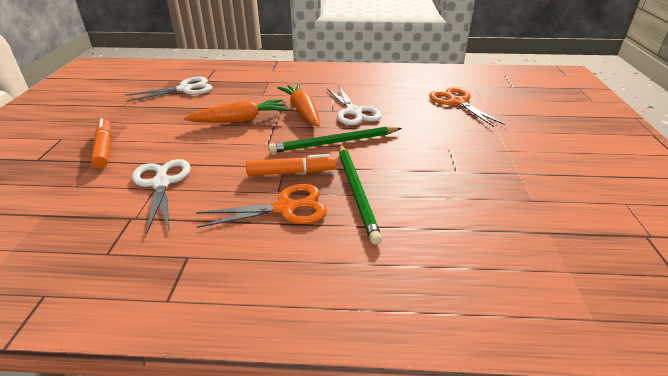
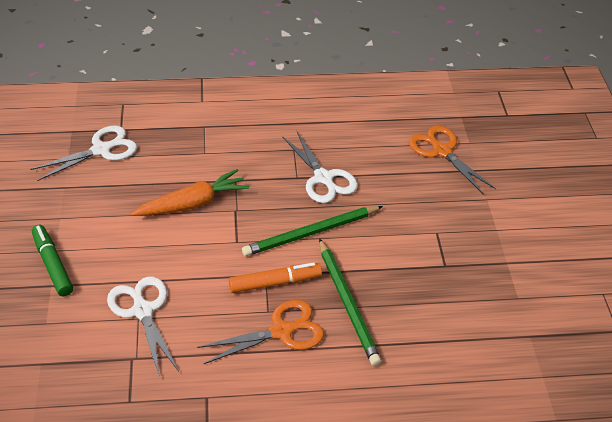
camera: 10 degrees left, 10 degrees up
(104, 148) = (53, 265): orange marker -> green marker
(302, 111) = (262, 181): orange carrot -> none

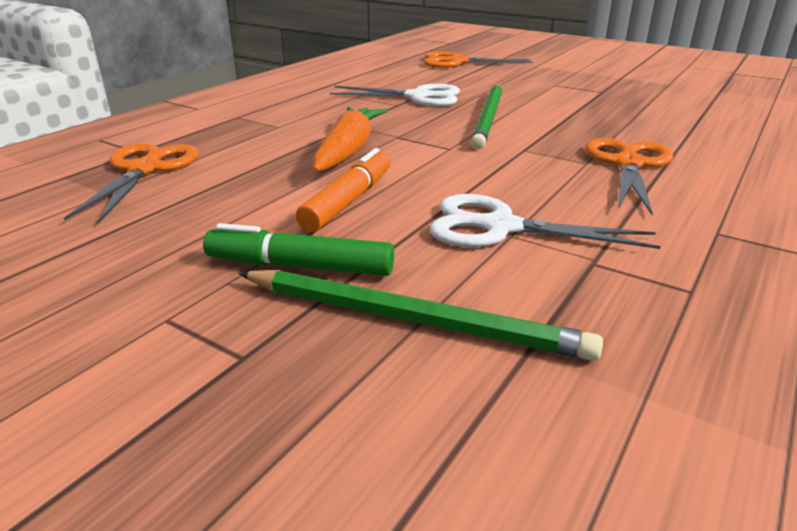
camera: 50 degrees left, 15 degrees down
(101, 150) = (145, 169): white scissors -> orange scissors
(275, 283) = (544, 148): orange marker -> orange marker (348, 201)
(347, 303) = (614, 130): green pencil -> green pencil (411, 319)

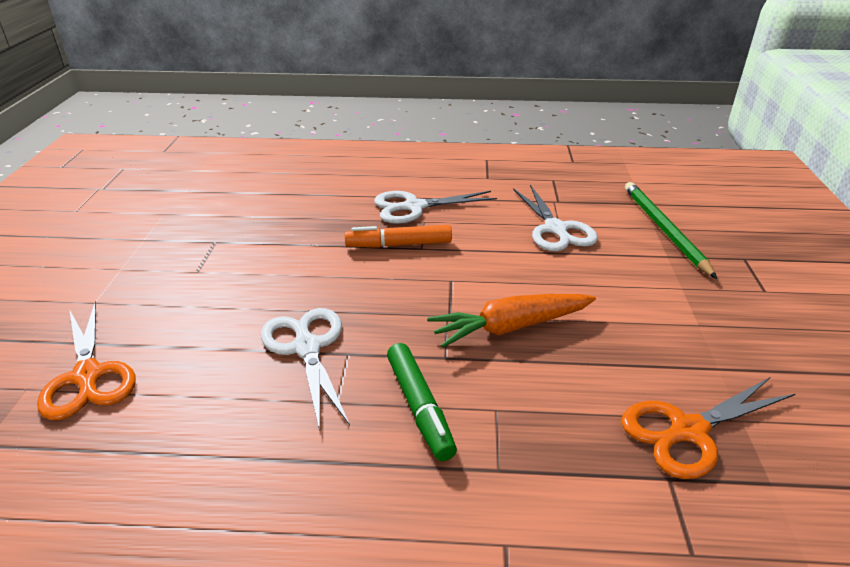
camera: 120 degrees left, 5 degrees up
(300, 266) = (676, 273): green marker -> green marker (419, 407)
(348, 201) = (592, 288): orange marker -> orange marker (399, 244)
(488, 118) = (353, 281): green pencil -> none
(628, 164) = (414, 207): orange scissors -> white scissors

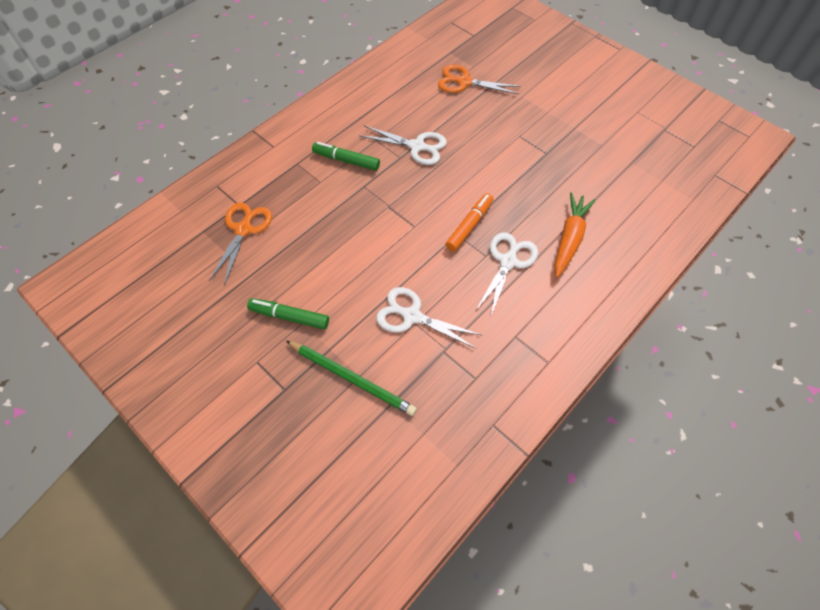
camera: 130 degrees right, 25 degrees up
(510, 327) = (355, 221): orange carrot -> orange carrot (569, 238)
(693, 299) = (289, 316): none -> green marker

